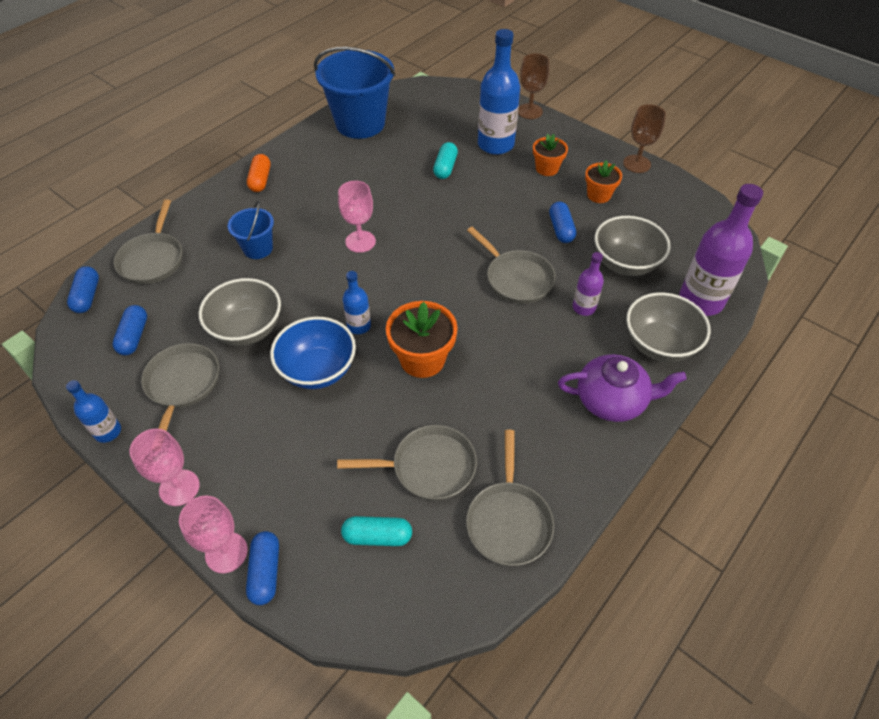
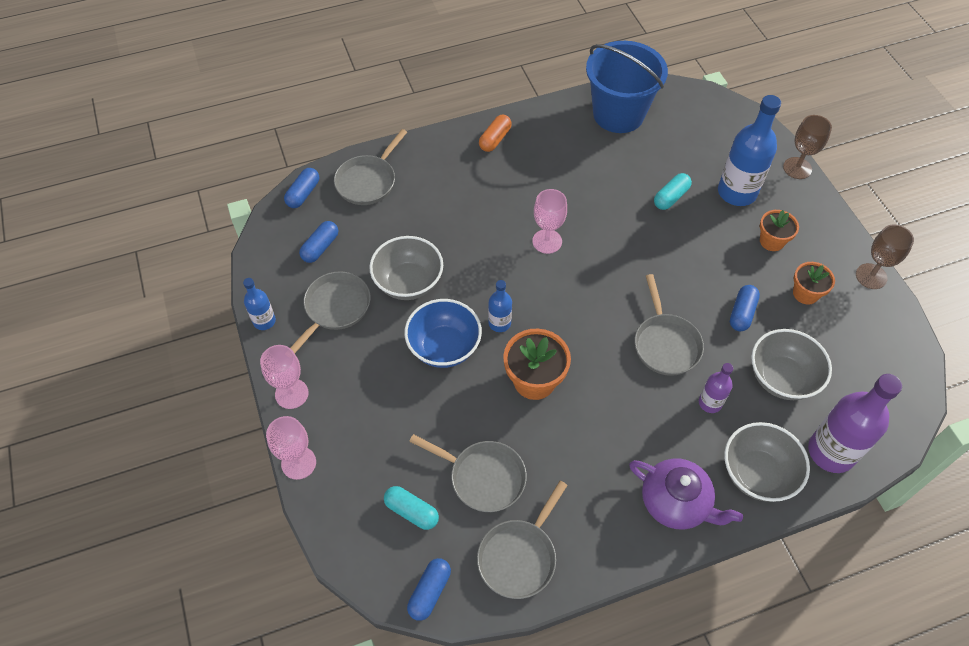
camera: 30 degrees right, 5 degrees up
(258, 248) = (456, 209): blue bucket -> none
(265, 572) = (317, 493): blue capsule -> blue capsule (429, 592)

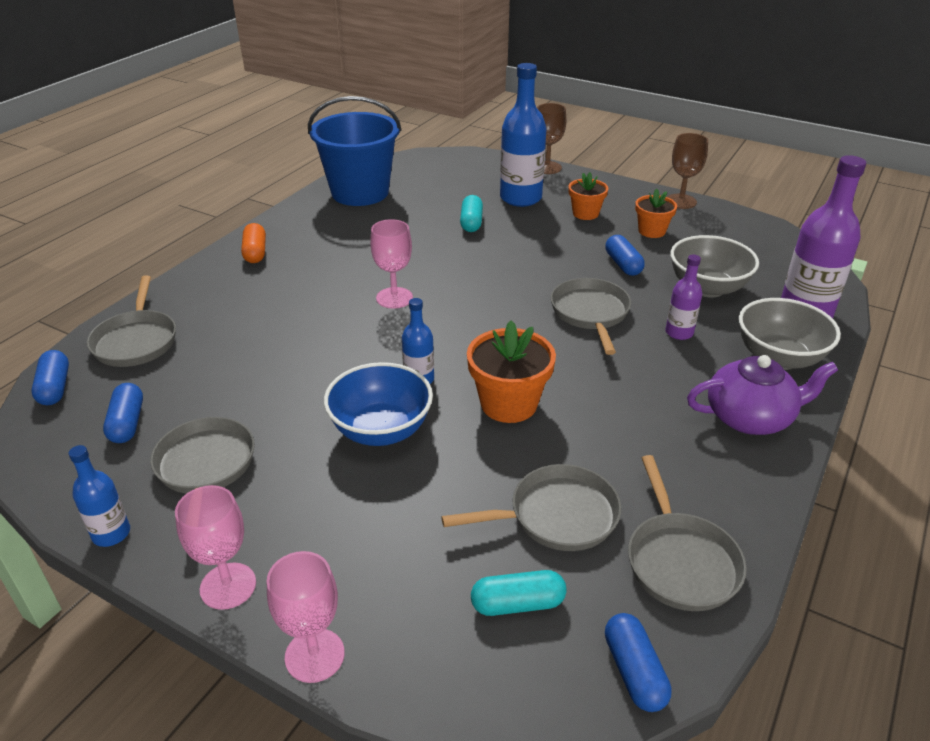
camera: 40 degrees left, 20 degrees down
(408, 283) = (278, 399): grey bowl -> none
(665, 343) = (590, 314): grey pan -> grey pan turned 135 degrees counterclockwise

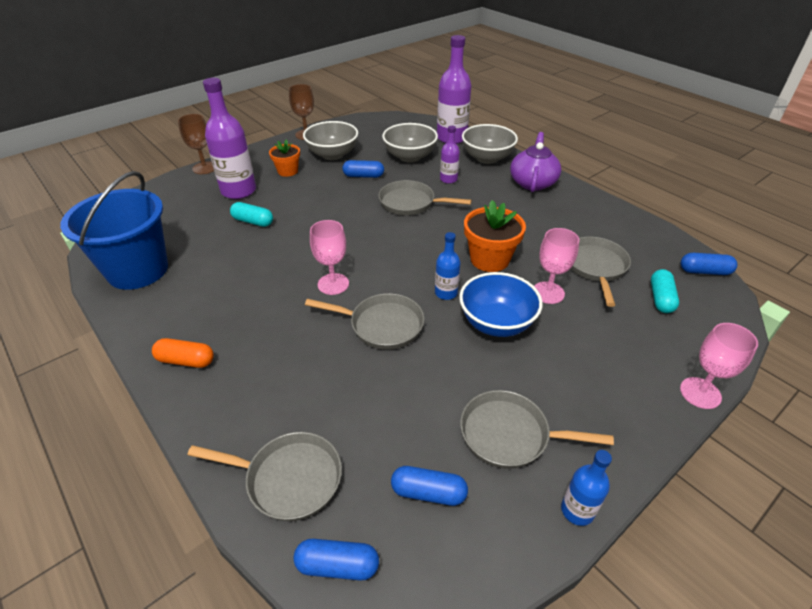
camera: 70 degrees left, 5 degrees up
(228, 586) = (640, 432): pink goblet -> pink goblet (548, 292)
(520, 198) = (238, 191): blue bottle -> purple bottle
(652, 231) = (332, 155): orange flower pot -> grey bowl
(680, 560) = (633, 236): grey pan -> grey pan (382, 325)

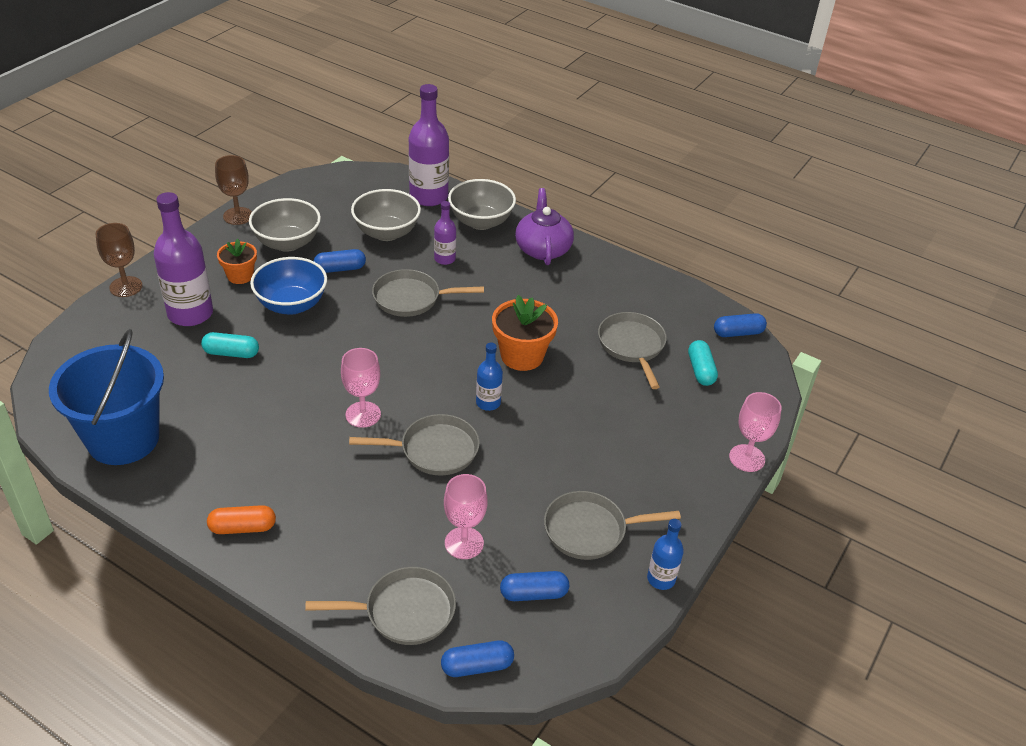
camera: 20 degrees left, 0 degrees up
(496, 323) = (549, 426): blue bowl -> blue bowl (291, 304)
(548, 292) = (591, 383): pink goblet -> pink goblet (464, 543)

